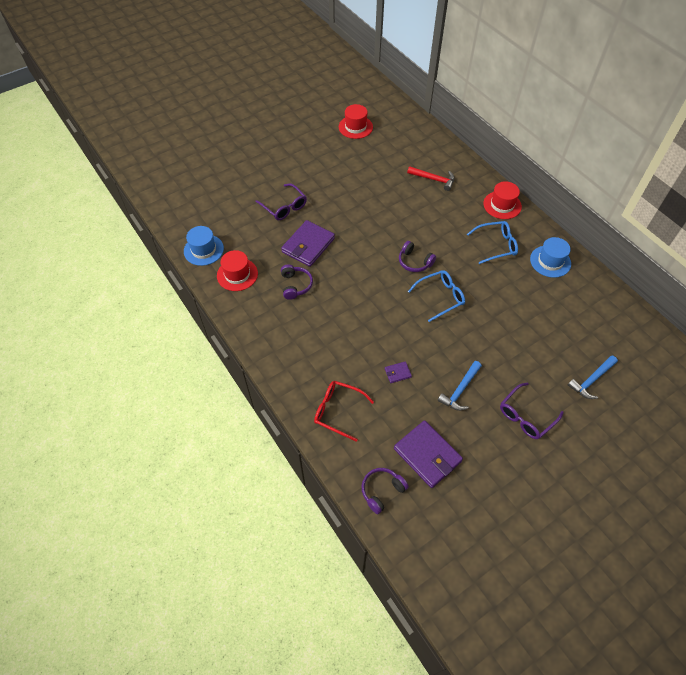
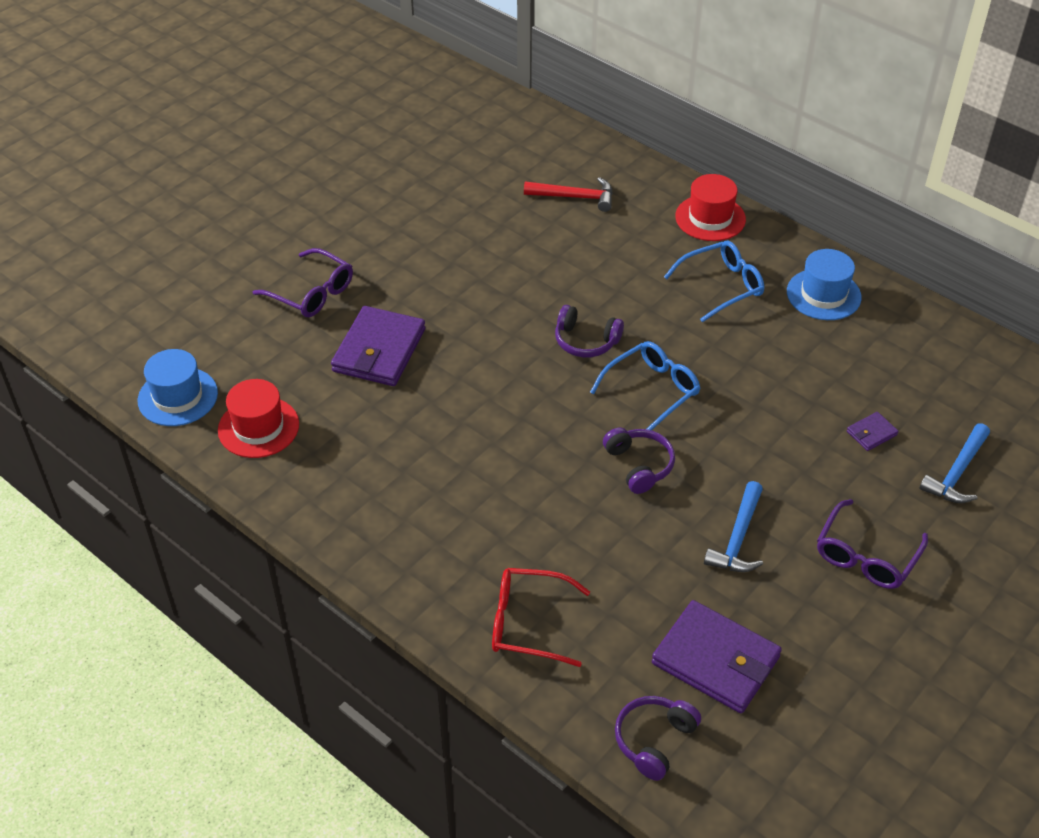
camera: 15 degrees left, 10 degrees down
(296, 285) = (378, 423): purple headphones -> purple headphones (639, 465)
(355, 127) = (402, 133): red hat -> none
(397, 373) = (617, 534): purple wallet -> purple wallet (871, 433)

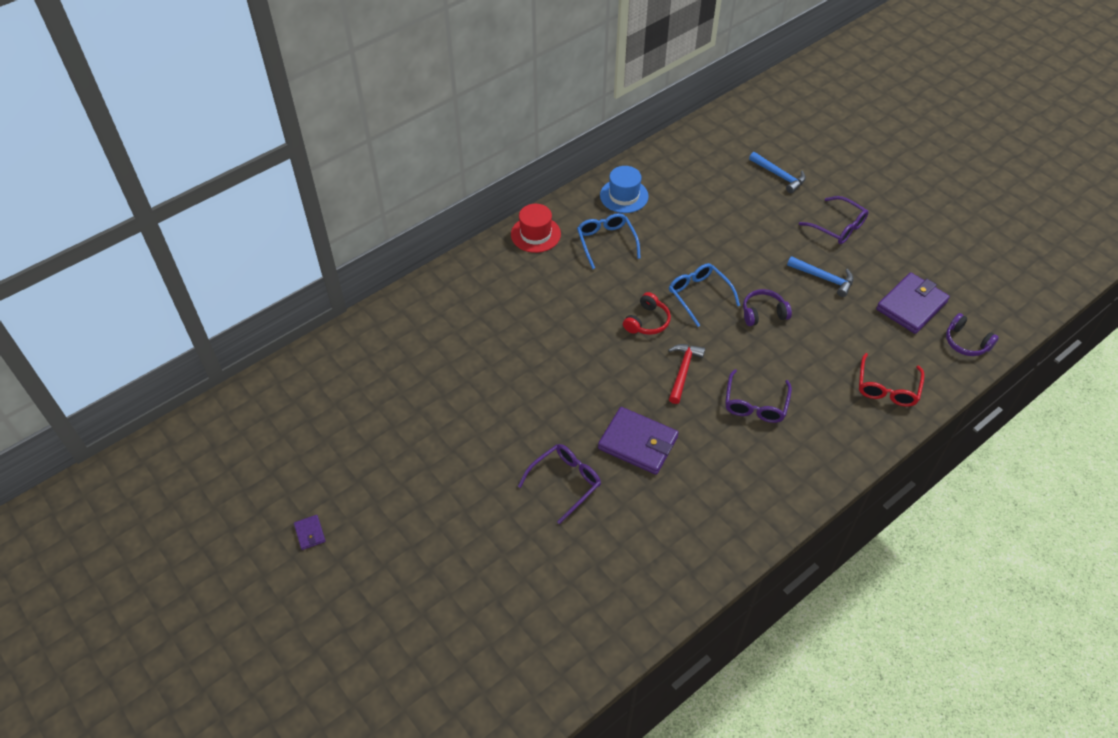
camera: 80 degrees left, 5 degrees up
(178, 397) = (669, 583): blue hat -> none
(258, 427) = (708, 527): red hat -> none
(465, 464) = (755, 404): none -> purple glasses
(574, 197) = (492, 303): red hammer -> red hammer (683, 371)
(585, 341) = (647, 321): purple headphones -> red headphones
(871, 433) = (746, 202): purple wallet -> purple wallet (310, 533)

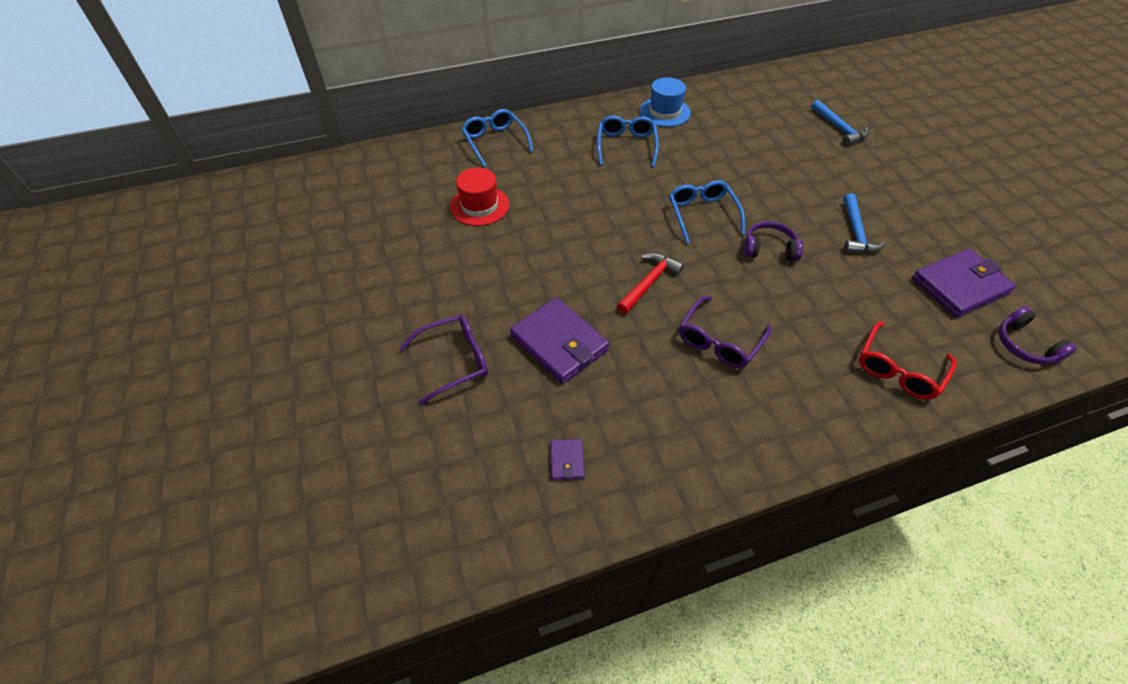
camera: 20 degrees right, 0 degrees up
(310, 533) = (164, 331): purple wallet -> purple wallet (567, 460)
(487, 269) = (495, 142): none -> blue glasses
(535, 234) = (559, 124): red hat -> red hat (479, 206)
(647, 321) = (633, 225): red headphones -> none
(823, 278) = (855, 232): blue hammer -> blue hammer turned 45 degrees clockwise
(837, 226) = (890, 187): purple glasses -> none

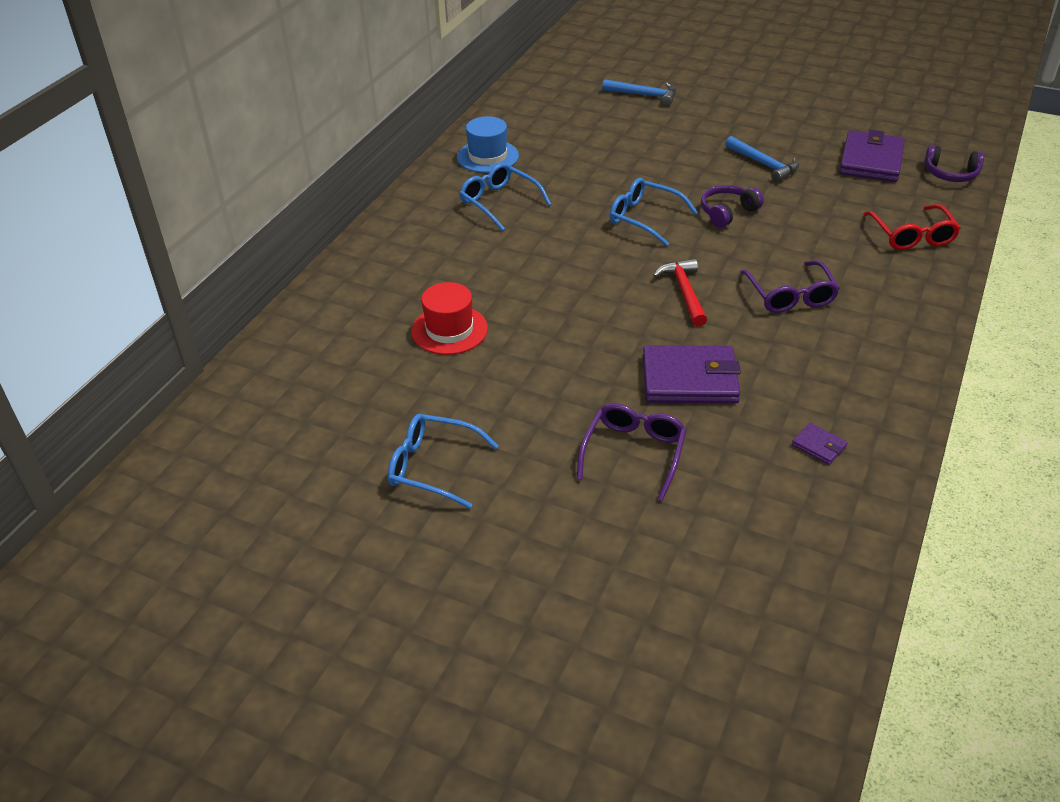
camera: 45 degrees left, 10 degrees down
(495, 142) = (370, 270): blue glasses -> blue glasses (433, 467)

